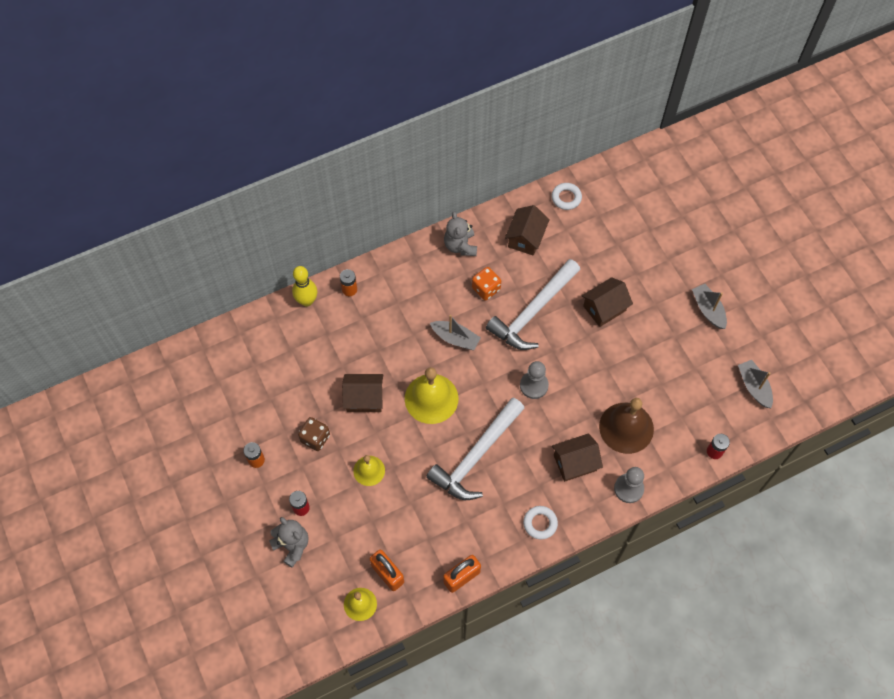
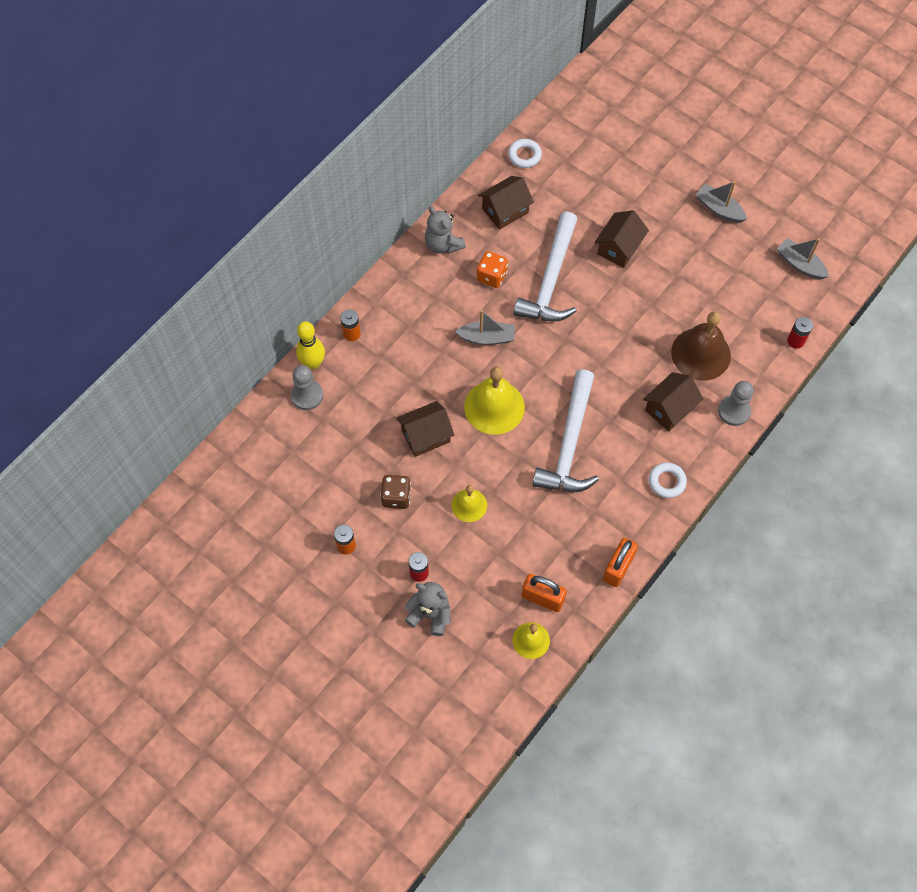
camera: 25 degrees left, 0 degrees up
(526, 238) = (505, 210): brown house -> brown house turned 60 degrees clockwise
(534, 385) = (590, 351): grey pawn -> grey pawn (307, 395)

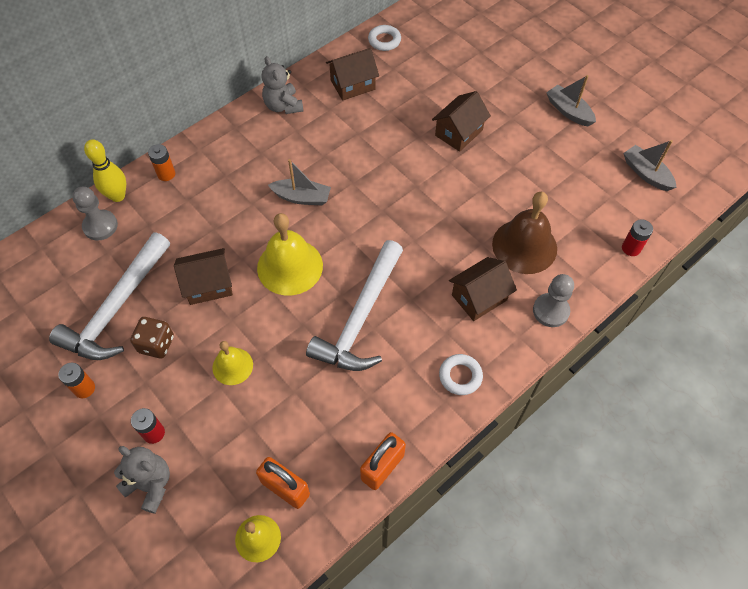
camera: 10 degrees right, 5 degrees down
(491, 276) = (323, 141): orange dice -> none
(550, 280) = (381, 152): white hammer -> white hammer (116, 308)

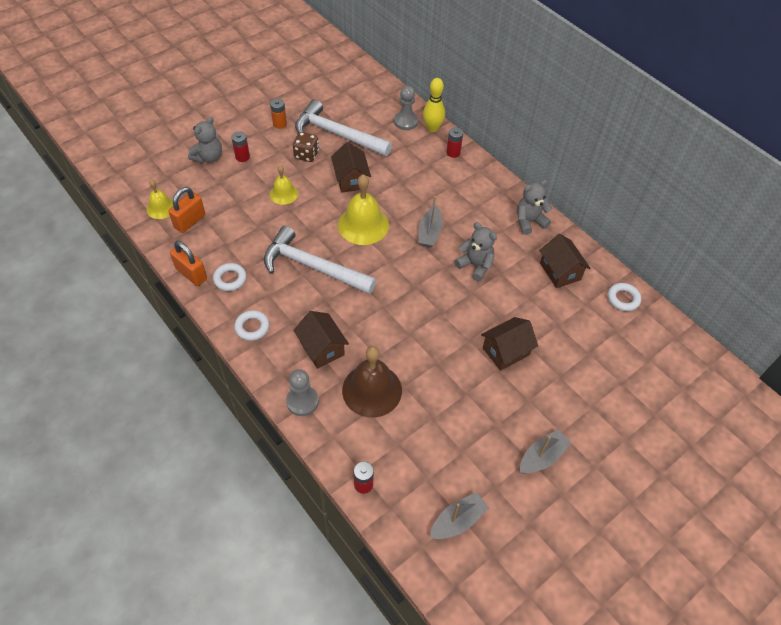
camera: 90 degrees right, 5 degrees down
(166, 174) = (453, 153): orange battery -> red battery
(349, 155) = (475, 265): none -> grey teddy bear
(387, 414) = (230, 279): none -> white ring
(459, 133) = (506, 351): brown house -> brown house turned 75 degrees counterclockwise

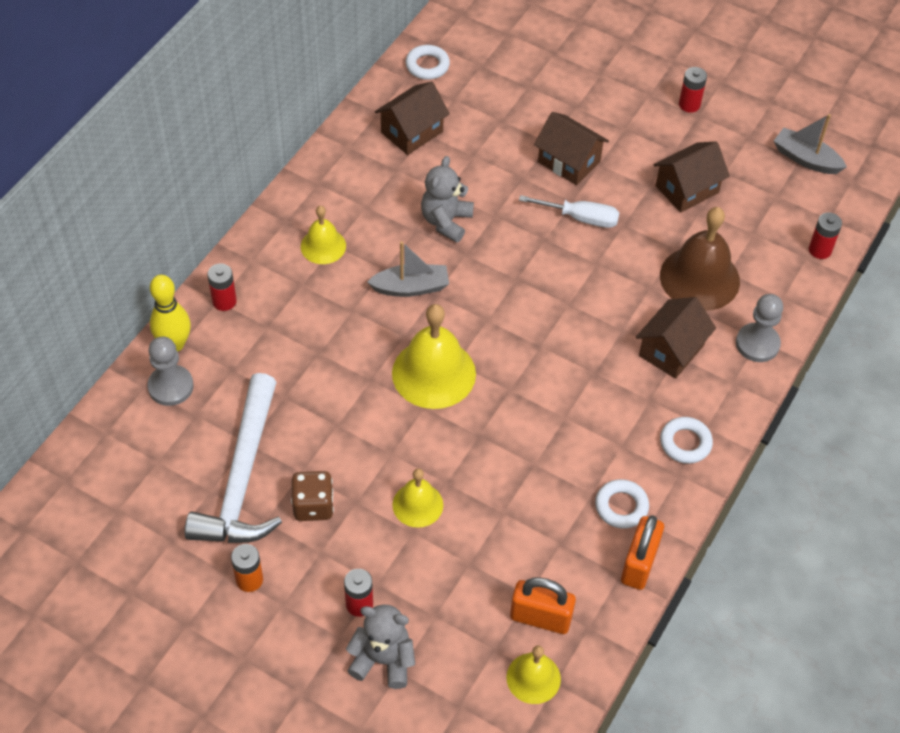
camera: 110 degrees left, 0 degrees up
(313, 266) = (544, 409): white hammer -> none
(351, 179) = (344, 421): brown house -> brown house (687, 189)
(451, 339) = (580, 218): none -> white screwdriver
(477, 202) = (323, 246): none -> yellow bell
(529, 221) = (335, 179): grey teddy bear -> none
(542, 457) = (689, 104): grey boat -> red battery

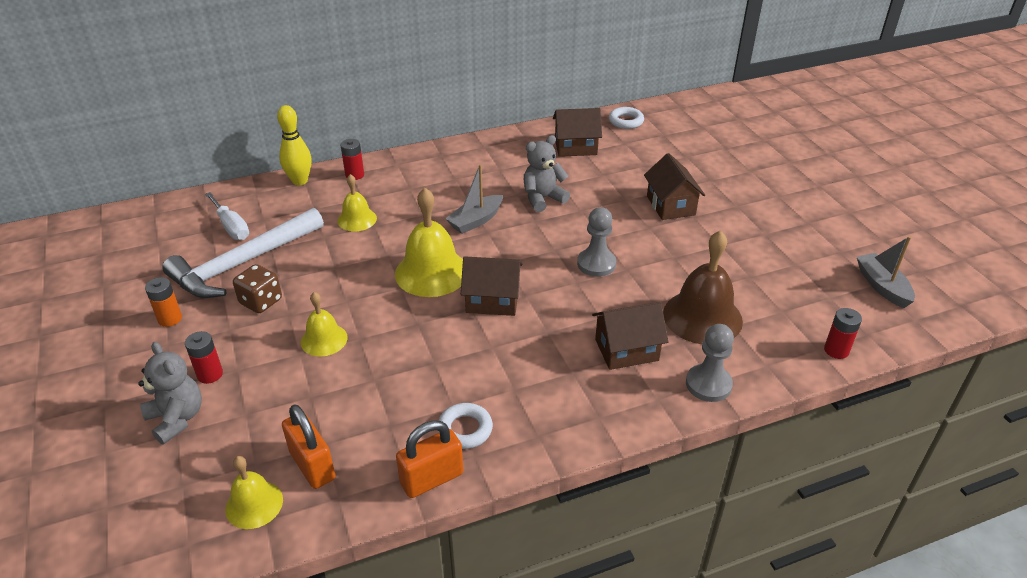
camera: 40 degrees right, 15 degrees down
(171, 386) = (269, 199): grey pawn -> grey pawn (596, 264)
(323, 246) = (447, 176): yellow bell -> yellow bell (357, 219)
(411, 287) = (476, 221): grey boat -> grey boat turned 105 degrees clockwise
(580, 218) = (643, 239): white screwdriver -> white screwdriver (231, 227)
(685, 443) = (568, 417): white ring -> none
(687, 189) = (751, 259): brown house -> brown house (492, 300)
(689, 104) = (806, 213): red battery -> none

